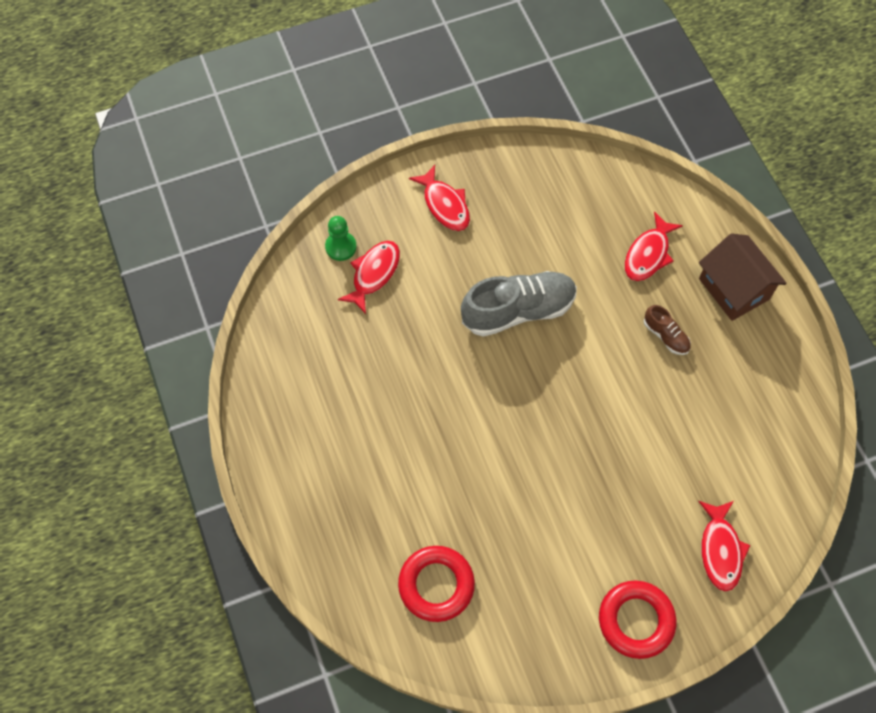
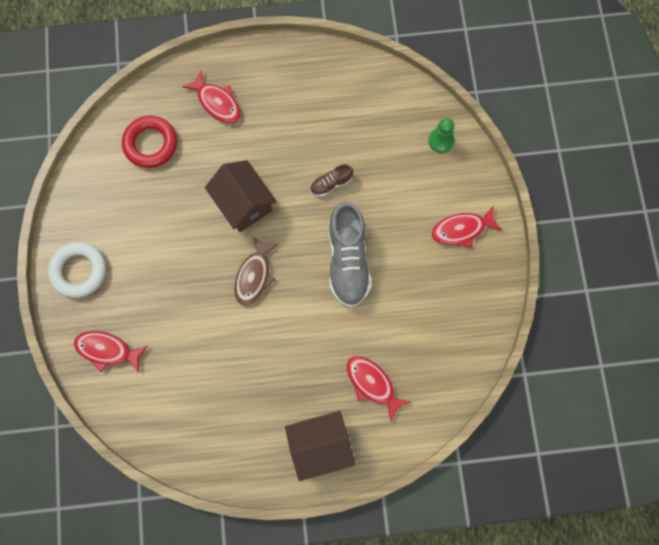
camera: 105 degrees right, 10 degrees up
(374, 274) = (410, 159): red fish -> red fish (217, 102)
(484, 444) = (243, 204): none -> brown house
(570, 407) = (254, 276): none -> brown fish
(636, 620) = (79, 271): red ring -> white ring
(666, 336) = (293, 372): brown shoe -> brown shoe (331, 184)

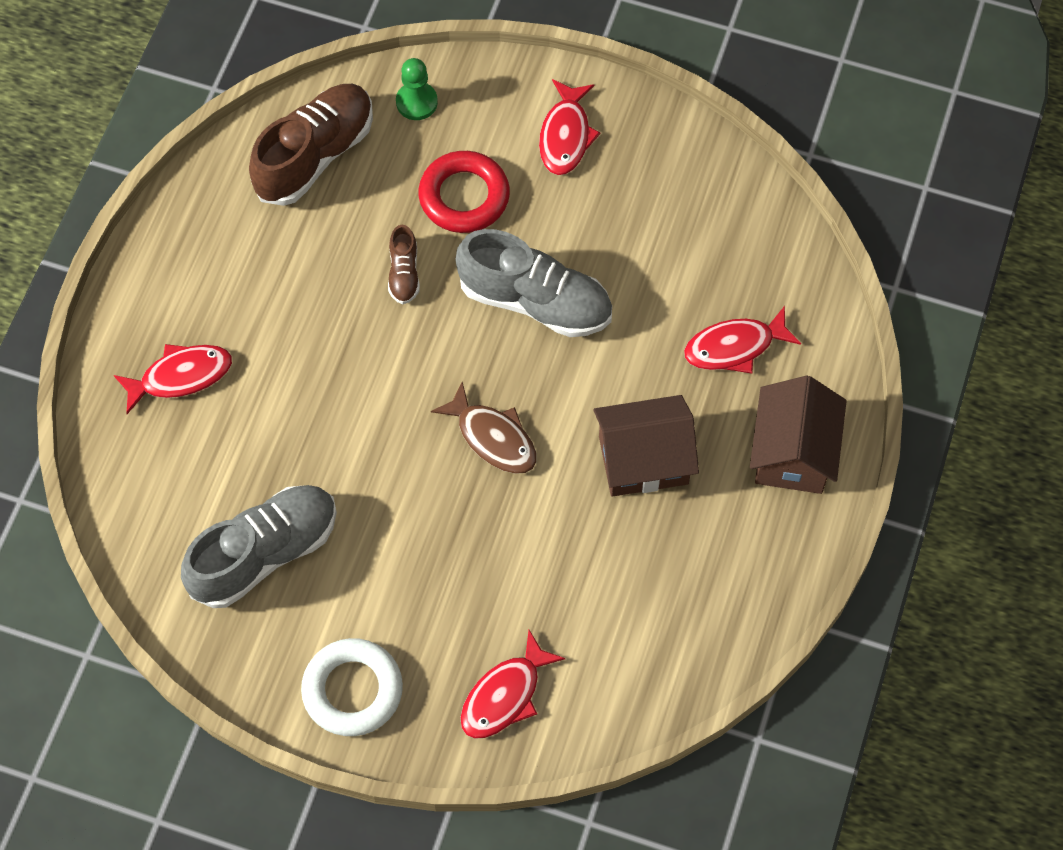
camera: 65 degrees left, 10 degrees down
(136, 191) = (264, 553): none -> grey shoe
(150, 144) = (195, 501): red ring -> red ring (464, 196)
(243, 204) = (370, 406): brown house -> brown house (643, 460)
(380, 105) = (315, 155): none -> brown shoe

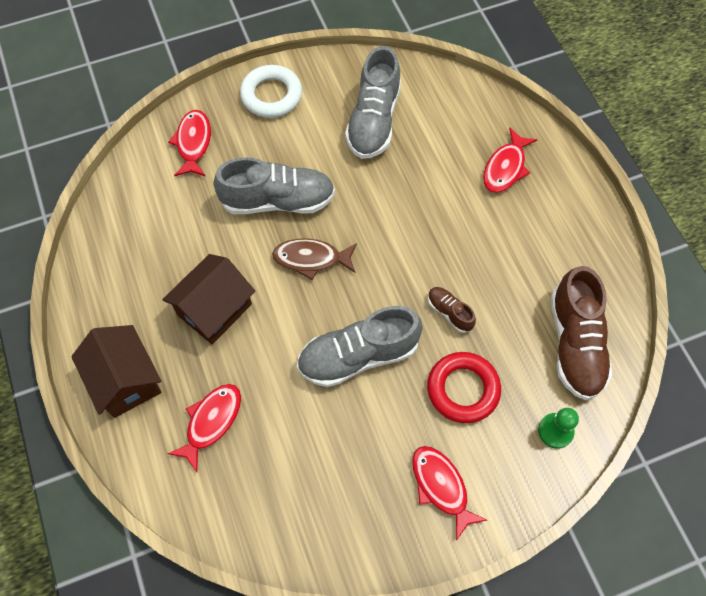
camera: 140 degrees right, 0 degrees up
(469, 536) = (278, 200): none -> grey shoe

